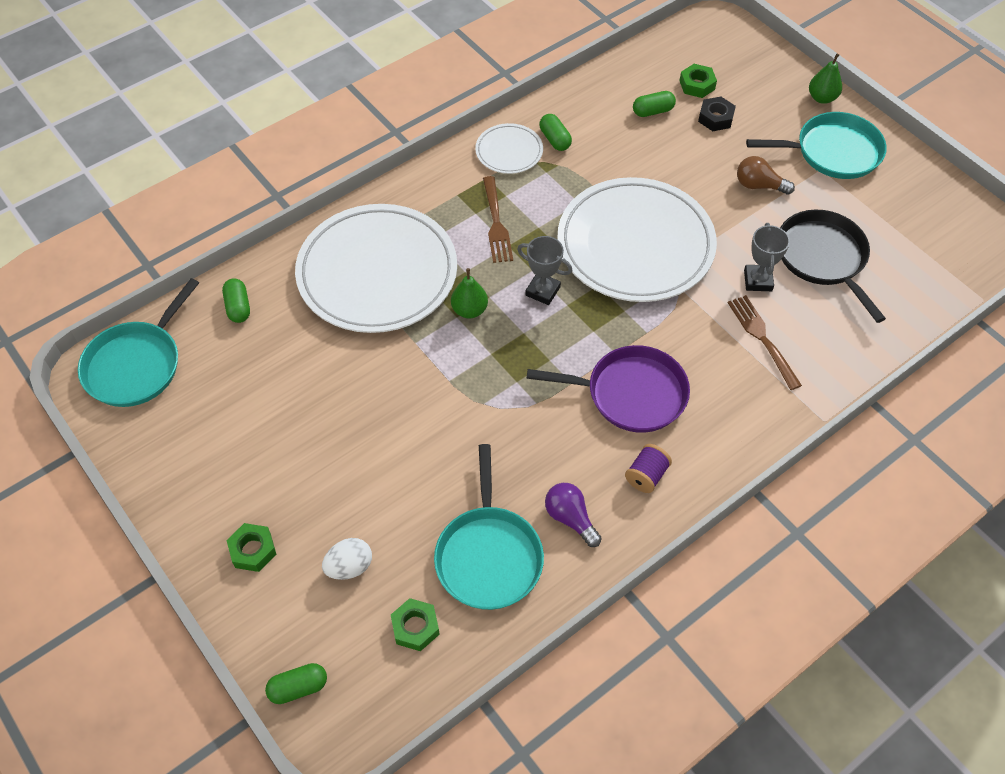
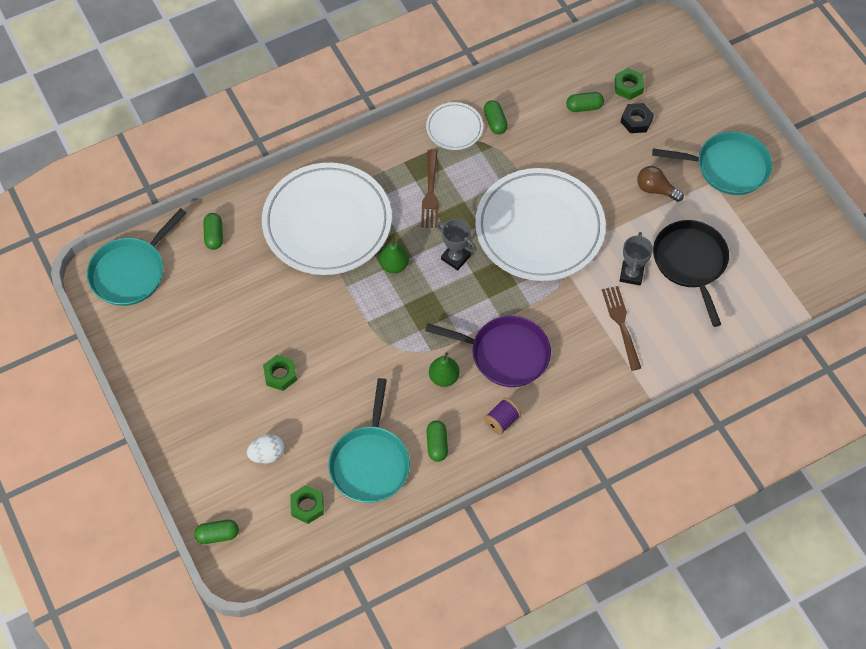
camera: 10 degrees right, 5 degrees up
(253, 550) = (199, 431): green nut -> green nut (280, 375)
(570, 518) = (437, 444): purple light bulb -> green capsule
(822, 98) = (733, 114): green pear -> green pear (444, 377)

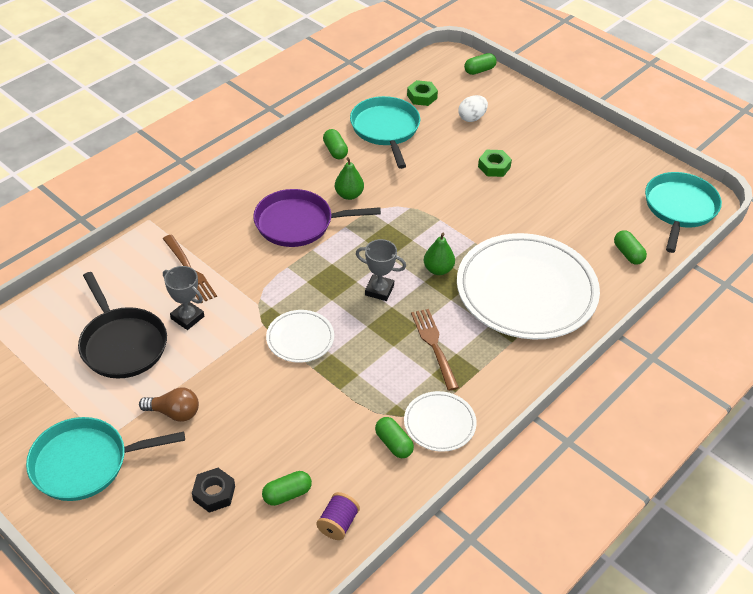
camera: 160 degrees right, 15 degrees down
(502, 421) = (284, 176): purple spool -> purple spool (338, 524)
(539, 228) = (300, 338): white plate -> white plate, size x0.46
(628, 86) = (234, 540): green nut -> none
(631, 274) = (187, 317): grey trophy -> grey trophy turned 45 degrees counterclockwise

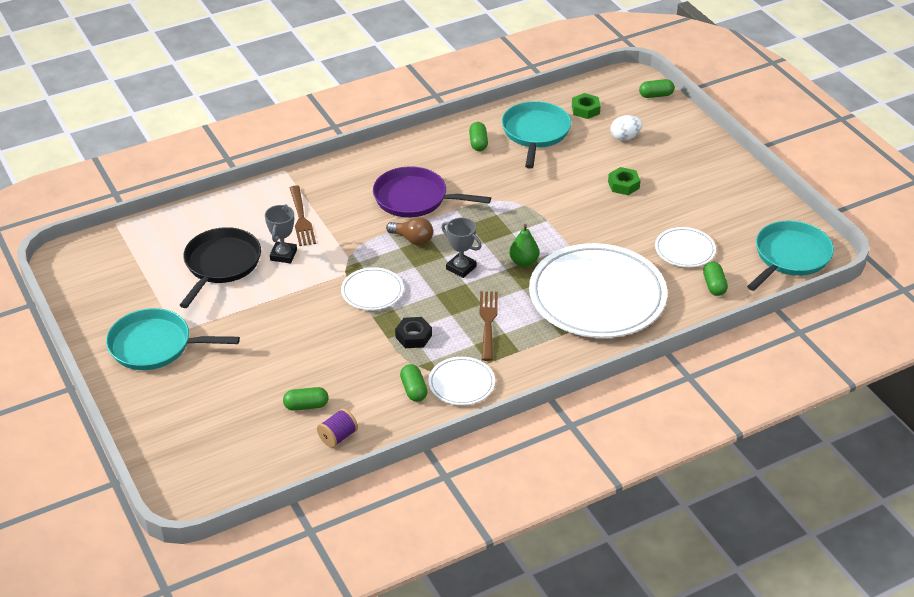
camera: 20 degrees right, 5 degrees down
(122, 344) = (221, 264): black pan -> black pan turned 150 degrees counterclockwise
(174, 413) = (241, 325): brown light bulb -> brown light bulb (412, 239)
(187, 317) = (283, 255): grey trophy -> grey trophy turned 45 degrees clockwise
(214, 493) = (247, 391): black nut -> black nut (413, 336)
(349, 195) = (472, 183): green pear -> none
(583, 222) = (684, 250): none -> white plate

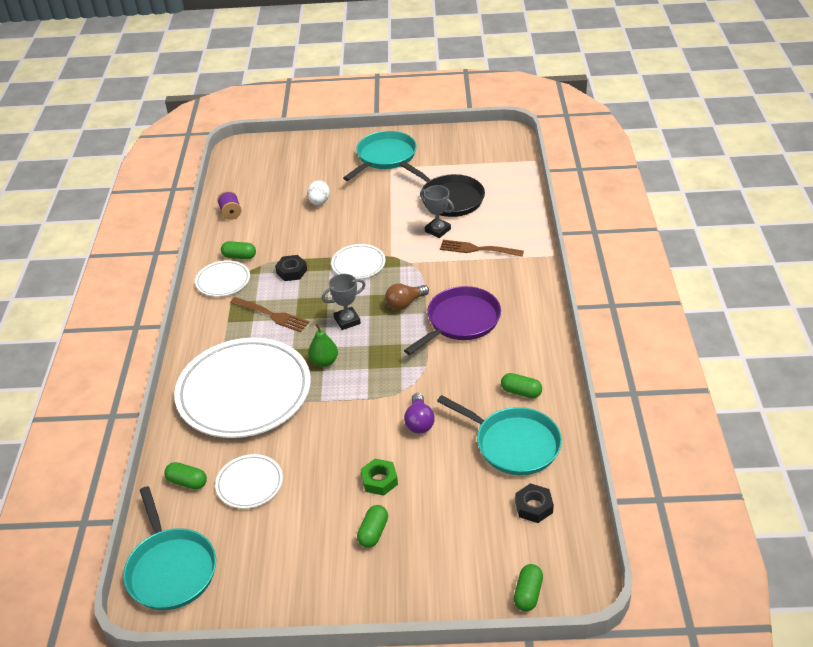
camera: 120 degrees right, 0 degrees up
(306, 406) = (271, 206): green capsule -> green capsule (373, 532)
(550, 184) = (419, 422): none -> purple light bulb
(585, 110) = (534, 507): green nut -> black nut
(625, 137) = (460, 520): white egg -> white egg (319, 202)

